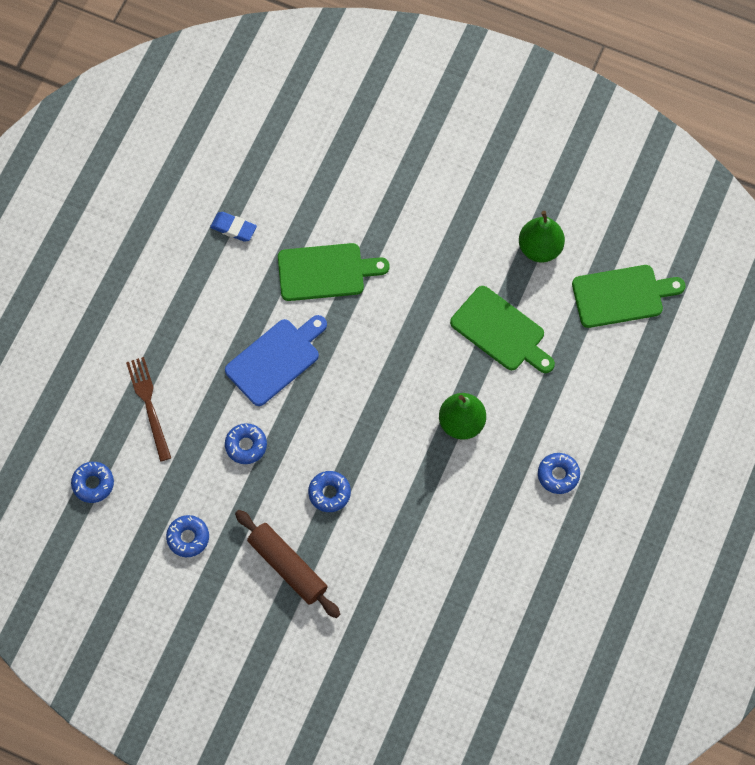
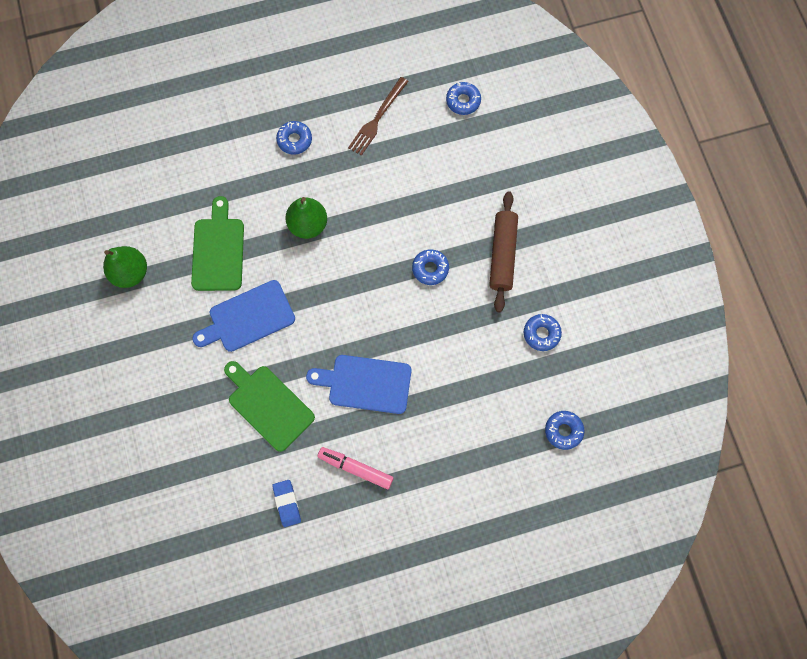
camera: 130 degrees left, 5 degrees up
(149, 405) = (474, 443): brown fork -> brown fork (377, 118)
(213, 299) = (356, 468): none -> pink marker
(246, 445) = (445, 350): blue donut -> blue donut (463, 101)
(416, 311) = (248, 318): none -> blue cutting board
(622, 296) = (127, 193): green cutting board -> none

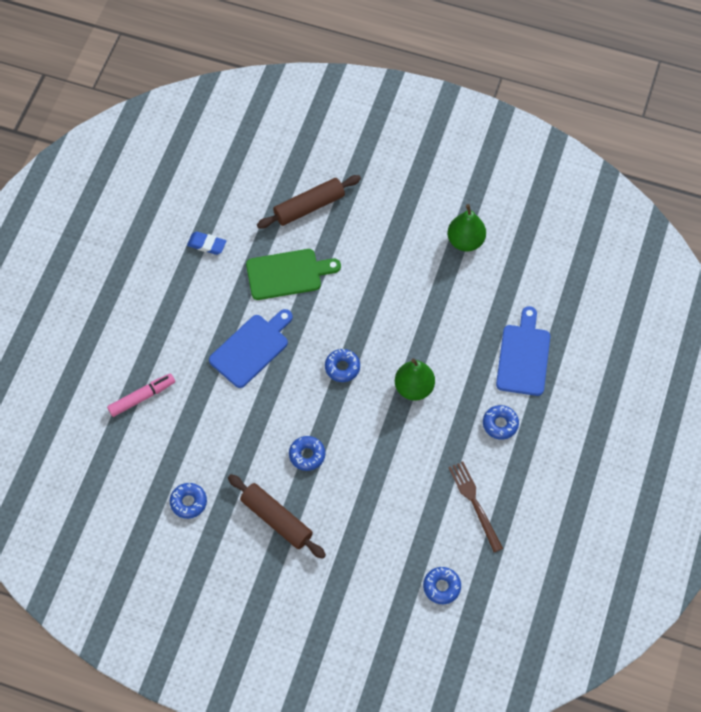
camera: 125 degrees right, 10 degrees down
(182, 436) = (309, 206): none -> brown rolling pin
(218, 250) = (439, 310): green cutting board -> none
(248, 318) = (367, 299): blue cutting board -> blue cutting board (523, 356)
(356, 468) = (194, 303): pink marker -> pink marker (141, 397)
(563, 431) = (103, 464): blue donut -> blue donut (342, 367)

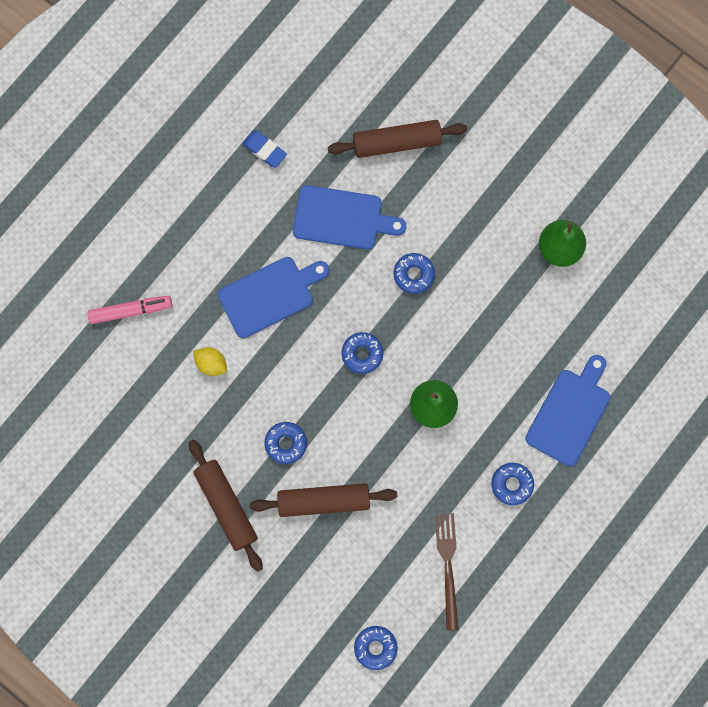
camera: 20 degrees right, 15 degrees up
(188, 502) = (139, 451): blue donut -> blue donut (413, 274)
(223, 415) = (211, 363): none -> yellow lemon
(287, 274) = (342, 218): green cutting board -> blue cutting board
(355, 488) = (324, 500): none -> brown rolling pin

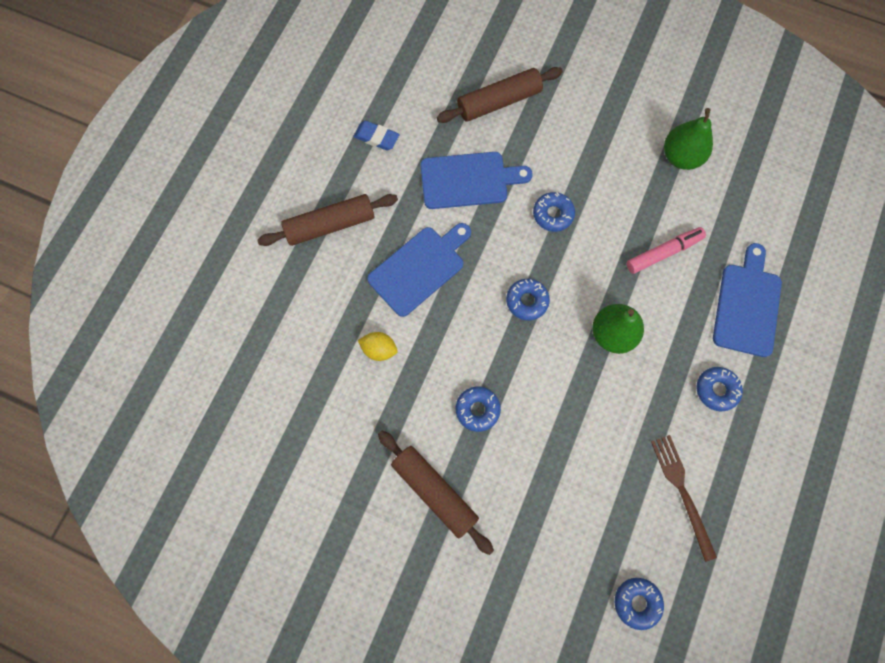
camera: 15 degrees left, 5 degrees down
(130, 311) = (283, 318): pink marker -> pink marker (663, 253)
(324, 500) = (534, 458): brown rolling pin -> brown rolling pin (330, 225)

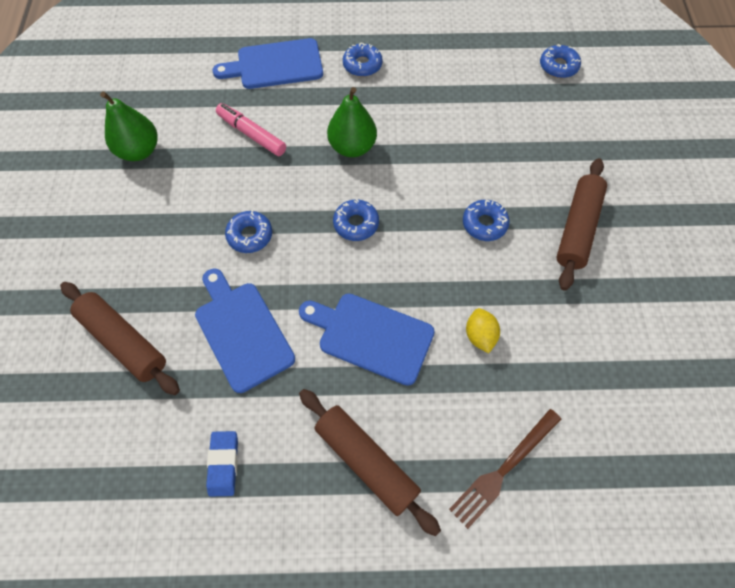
camera: 115 degrees left, 10 degrees down
(682, 492) = (458, 63): brown fork -> brown fork (504, 469)

